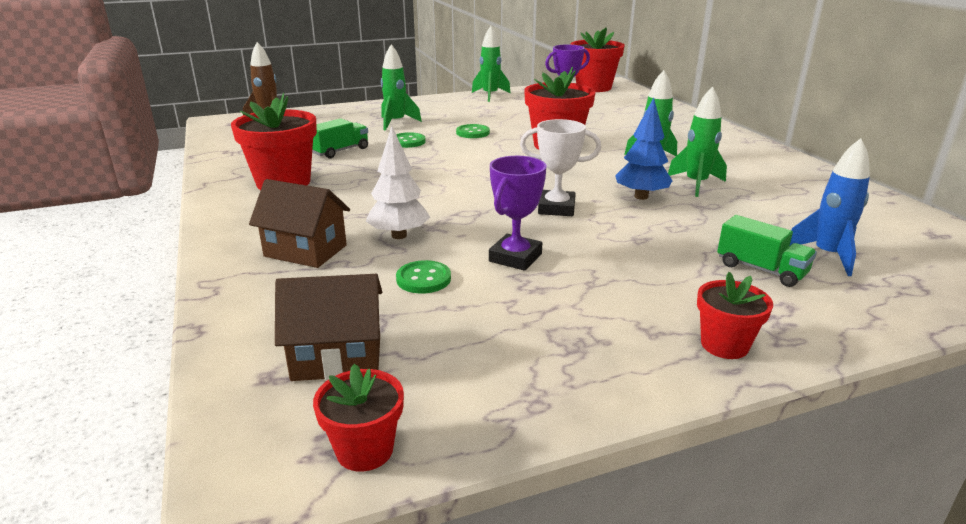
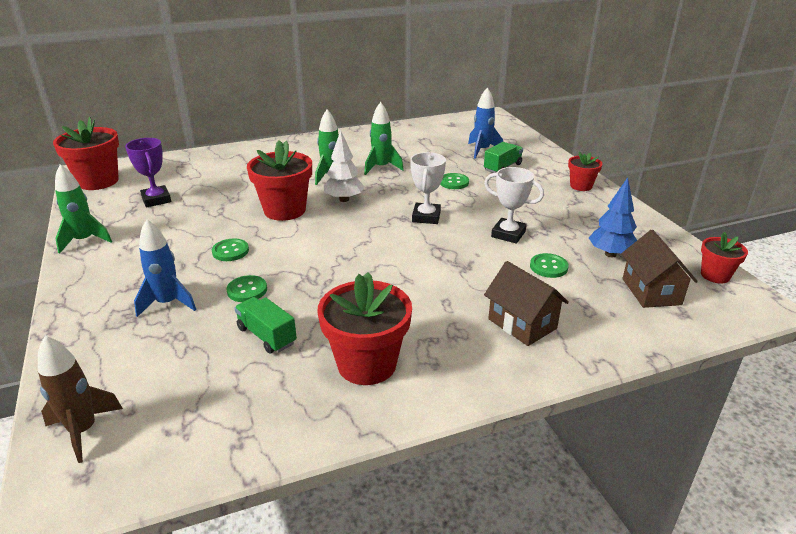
camera: 90 degrees left, 5 degrees up
(305, 251) = (522, 324): brown house -> brown house turned 60 degrees counterclockwise
(396, 123) = (168, 303): green rocket -> blue rocket
(399, 235) = (484, 281): white tree -> white tree (344, 199)
(515, 257) = (508, 234): purple trophy -> white trophy
(641, 196) = (404, 187): blue tree -> blue tree (610, 254)
(673, 228) = (454, 182): none -> green button

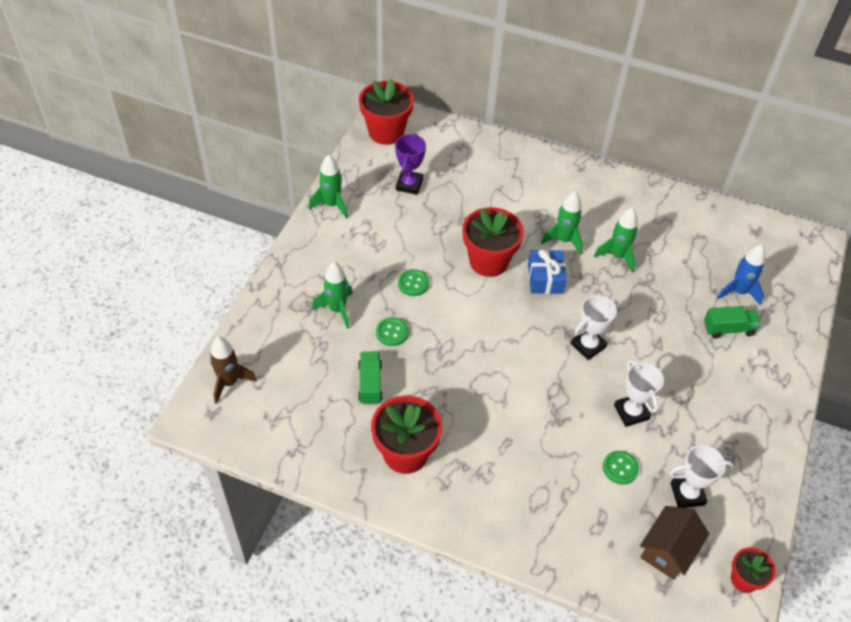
camera: 40 degrees right, 20 degrees up
(168, 303) = (337, 309): blue rocket -> green rocket
(344, 199) = (545, 278): white tree -> blue gift
(454, 182) = (659, 319): green button -> none
(522, 324) = (536, 501): brown house -> none
(581, 186) = (771, 404): red flower pot -> none
(610, 254) = (687, 494): blue tree -> white trophy

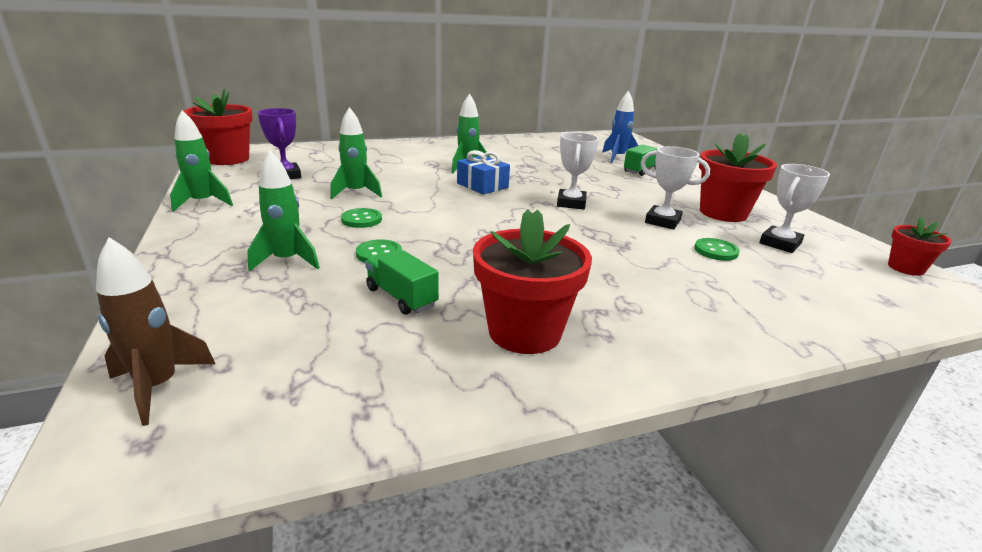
camera: 40 degrees left, 25 degrees down
(488, 261) = (420, 190): red flower pot -> red flower pot (723, 213)
(617, 256) = (518, 164): green rocket -> green rocket (356, 193)
(668, 551) = (840, 279): brown house -> none

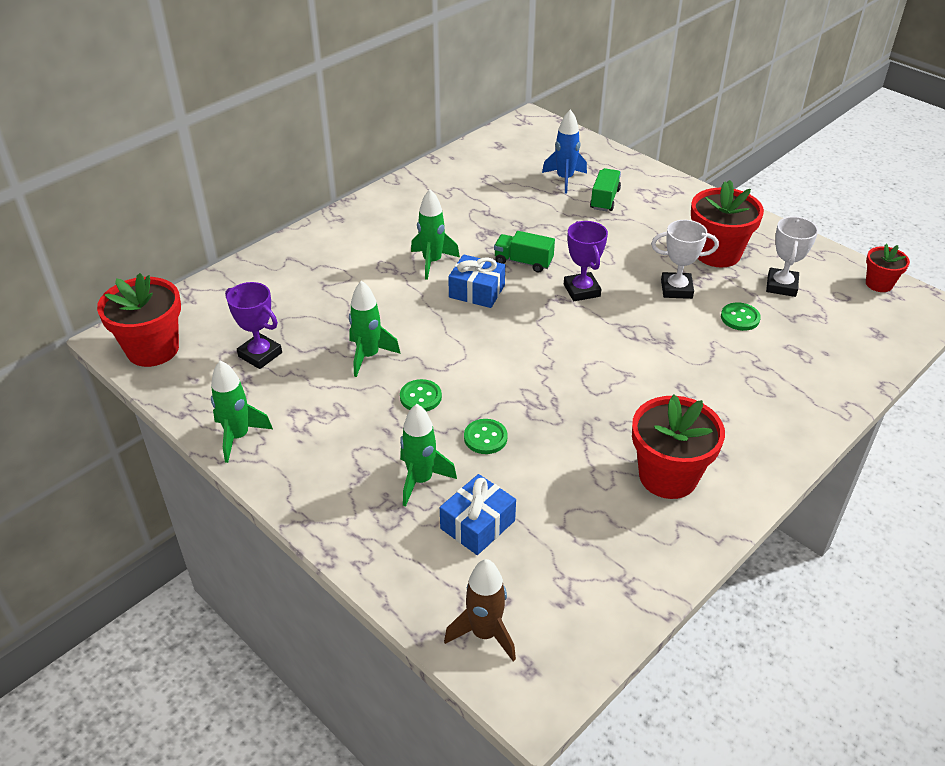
camera: 25 degrees left, 15 degrees up
(288, 302) = (477, 524): none -> blue gift
(401, 297) = (554, 480): green truck -> green truck (523, 262)
(571, 203) = (581, 290): white trophy -> purple trophy

